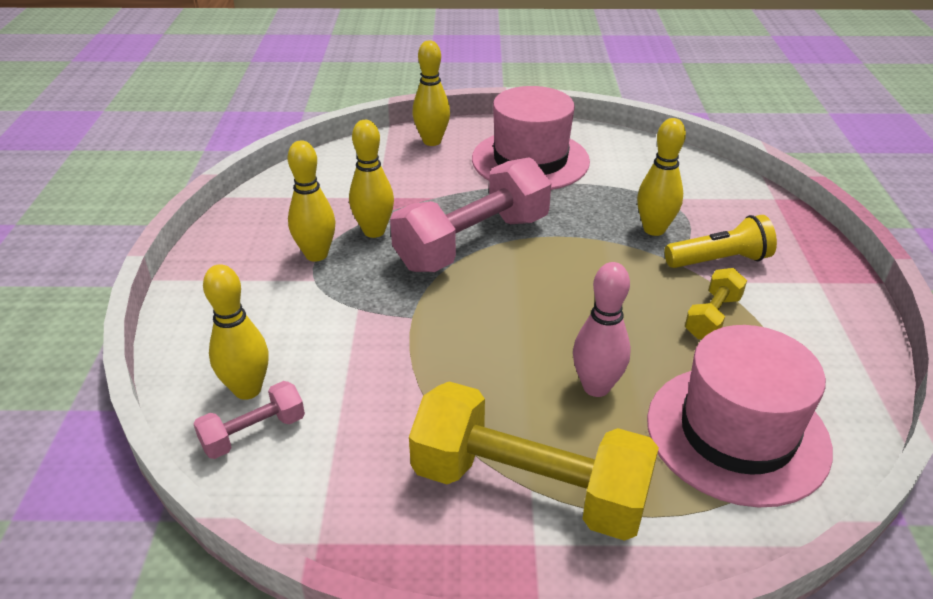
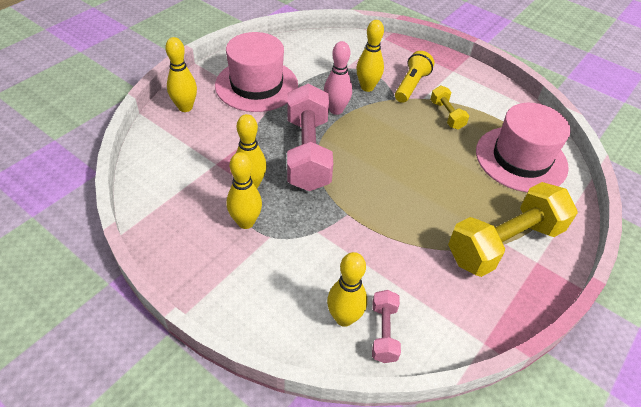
camera: 55 degrees left, 10 degrees up
(596, 387) = (459, 181): pink bowling pin -> pink bowling pin (336, 110)

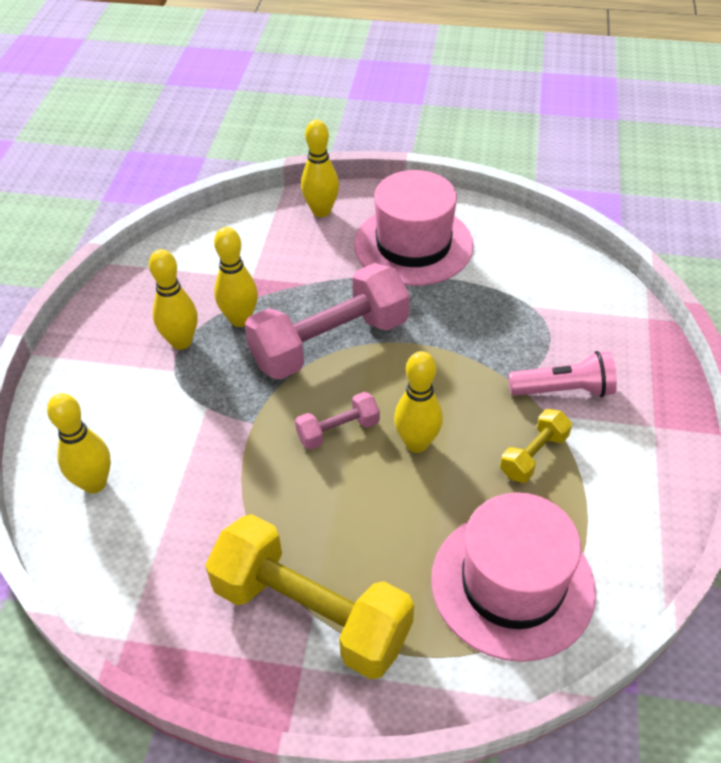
camera: 65 degrees right, 0 degrees up
(336, 110) = (433, 334): pink bowling pin -> none
(367, 87) = (511, 345): yellow bowling pin -> yellow bowling pin (417, 443)
(384, 332) = (92, 528): pink dumbbell -> pink dumbbell (338, 431)
(411, 85) = (563, 390): yellow flashlight -> pink flashlight

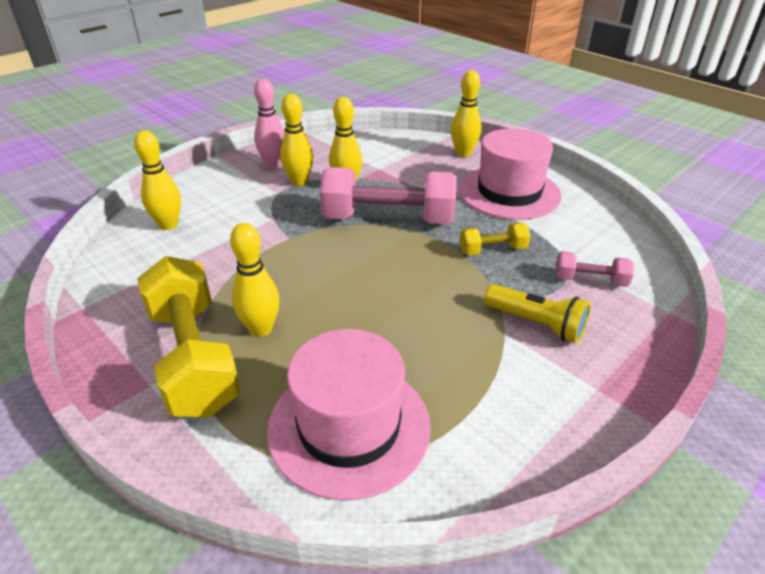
camera: 35 degrees right, 10 degrees down
(121, 331) = (273, 163): none -> pink bowling pin
(338, 431) = (336, 267): pink dumbbell -> pink dumbbell (590, 280)
(417, 443) = (381, 300): yellow bowling pin -> yellow bowling pin (261, 329)
(533, 455) = (463, 352): yellow dumbbell -> yellow dumbbell (492, 250)
(563, 390) = (536, 324): pink flashlight -> yellow flashlight

